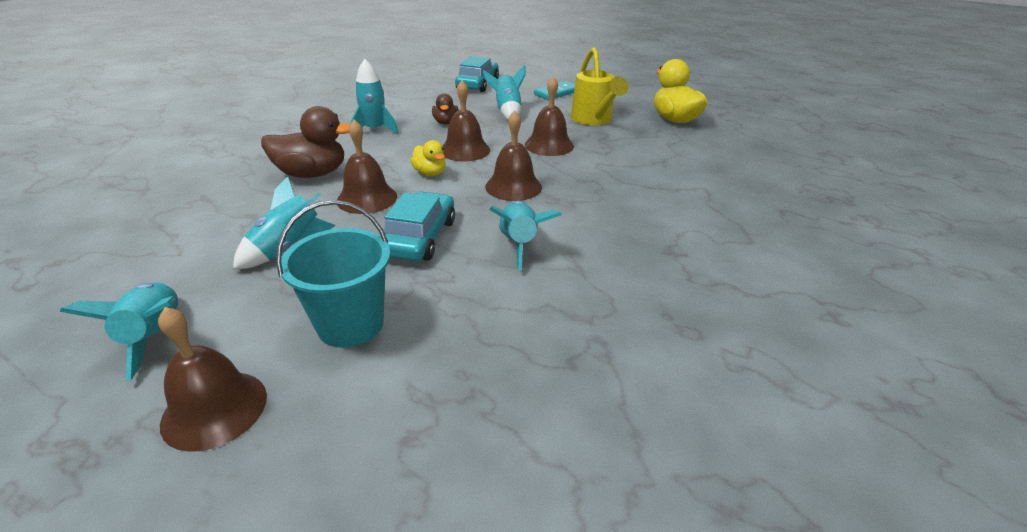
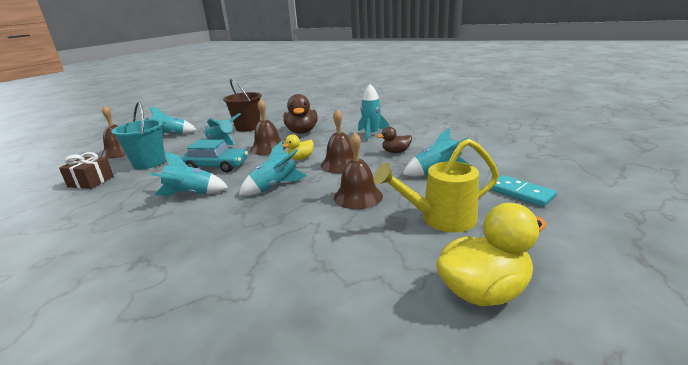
camera: 90 degrees right, 10 degrees down
(222, 227) = (248, 127): none -> brown bucket
(415, 390) = (91, 181): none -> brown gift
(478, 84) = (506, 152): turquoise car -> none
(513, 186) = (274, 187): brown bell -> turquoise rocket

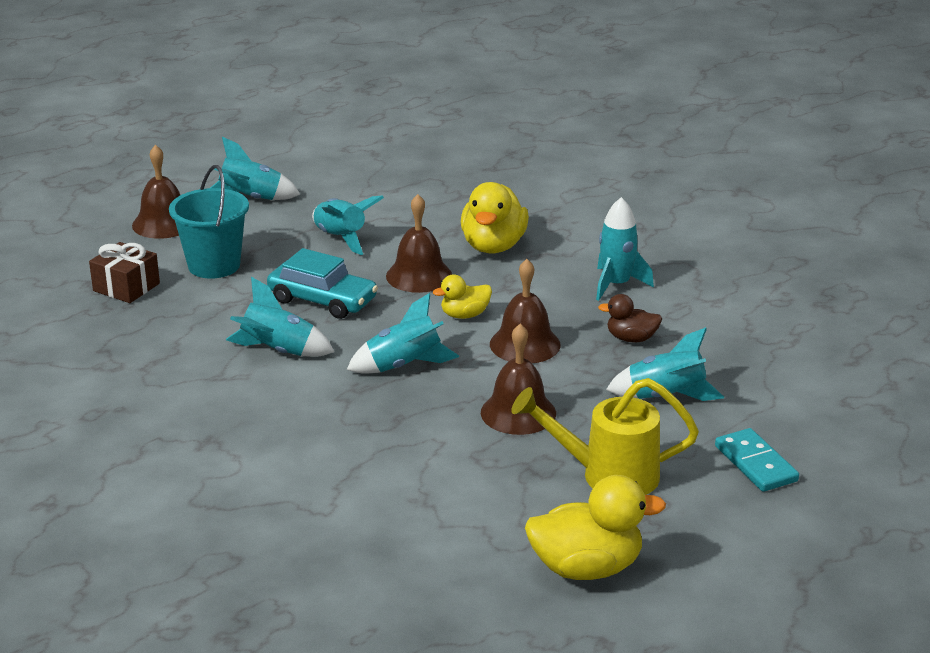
camera: 15 degrees right, 5 degrees up
(248, 127) = (397, 208): brown bucket -> none
(302, 132) = (493, 246): brown duck -> yellow duck

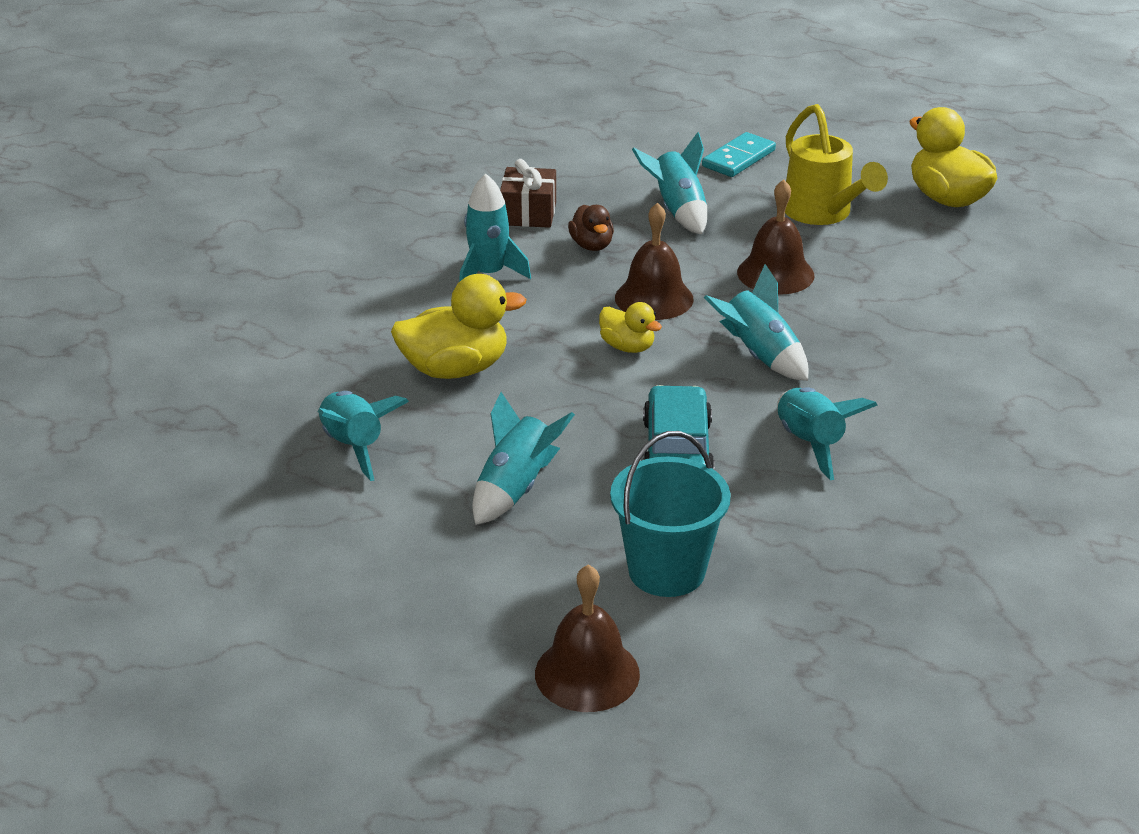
camera: 115 degrees left, 5 degrees up
(126, 287) = (783, 627): brown gift -> brown gift (528, 213)
(251, 199) = (452, 614): turquoise rocket -> turquoise rocket (354, 447)
(419, 275) = (565, 400): brown bell -> none

